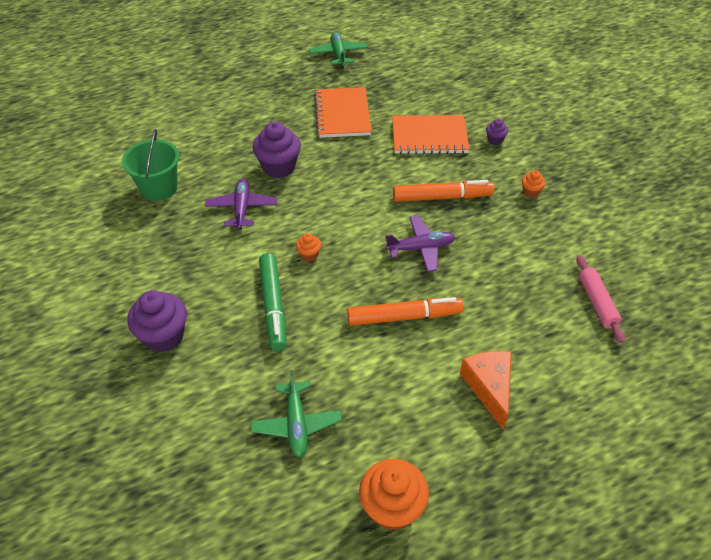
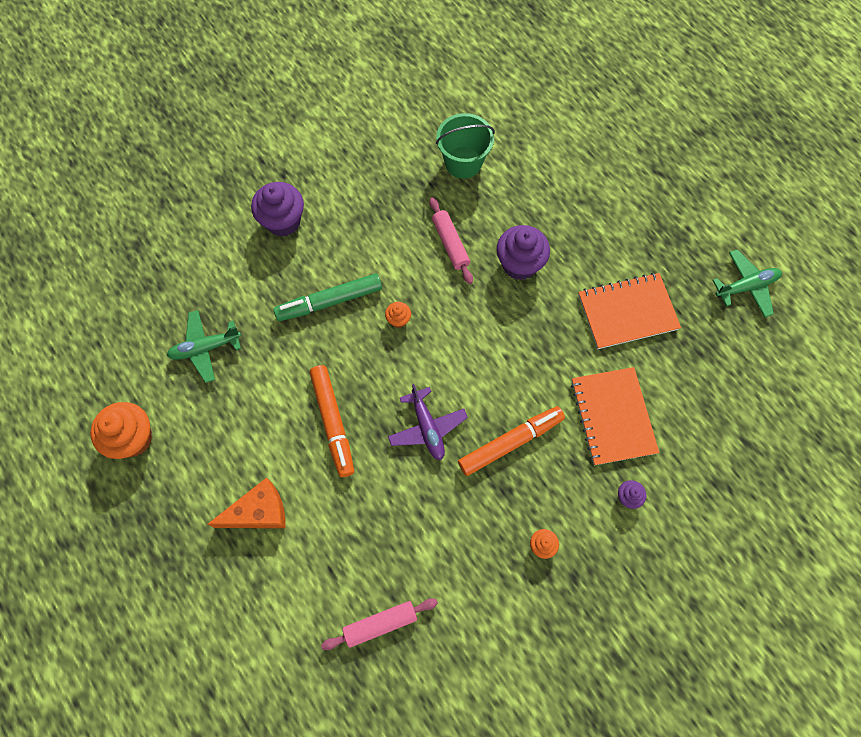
camera: 80 degrees right, 20 degrees up
(242, 208) = (450, 244): purple plane -> pink rolling pin
(442, 197) = (510, 442): orange marker -> orange marker turned 105 degrees counterclockwise

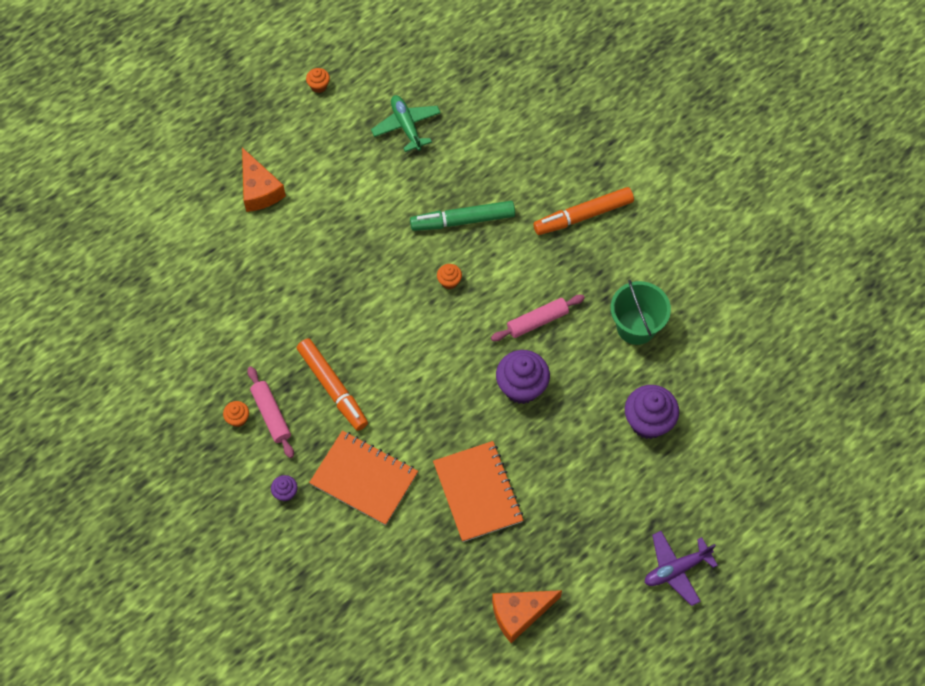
camera: 85 degrees right, 5 degrees down
(133, 438) = (319, 86): orange cupcake -> orange cupcake, size x0.48
(283, 221) = (544, 170): purple cupcake -> purple cupcake (648, 422)
(329, 301) = (462, 220): green marker -> green marker turned 75 degrees counterclockwise
(333, 422) = (343, 237): orange marker -> orange marker (583, 215)
(380, 624) = (168, 293): pink rolling pin -> pink rolling pin (271, 415)
(427, 427) = (343, 315): purple plane -> purple plane (676, 569)
(612, 416) = (364, 478): orange notebook -> orange notebook turned 45 degrees clockwise
(746, 286) = (519, 614): green plane -> orange cheese

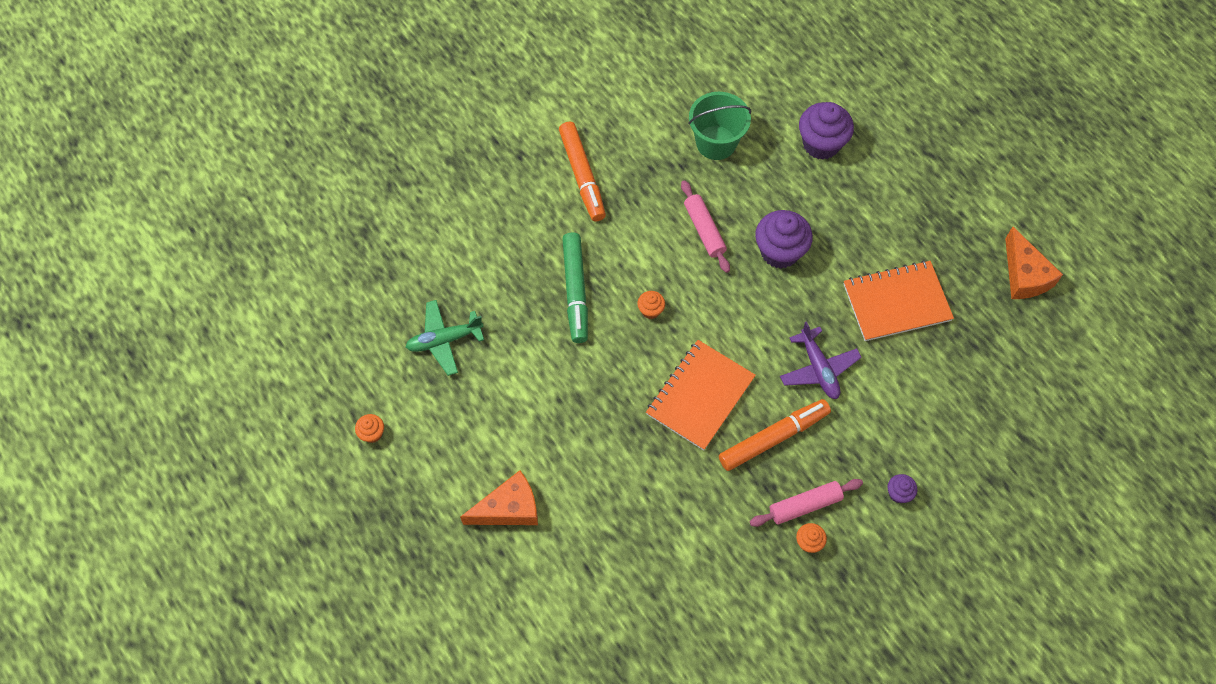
camera: 85 degrees left, 0 degrees up
(364, 478) = (881, 411): orange notebook -> orange notebook (700, 396)
(676, 569) = (973, 139): purple plane -> purple plane (818, 368)

